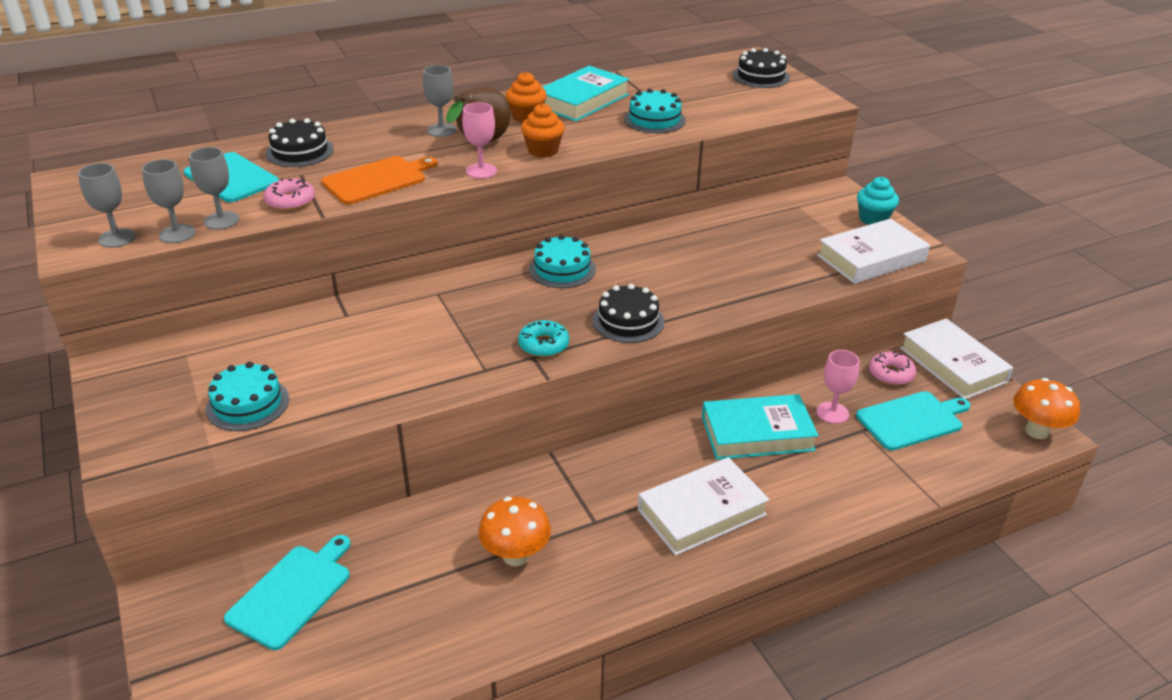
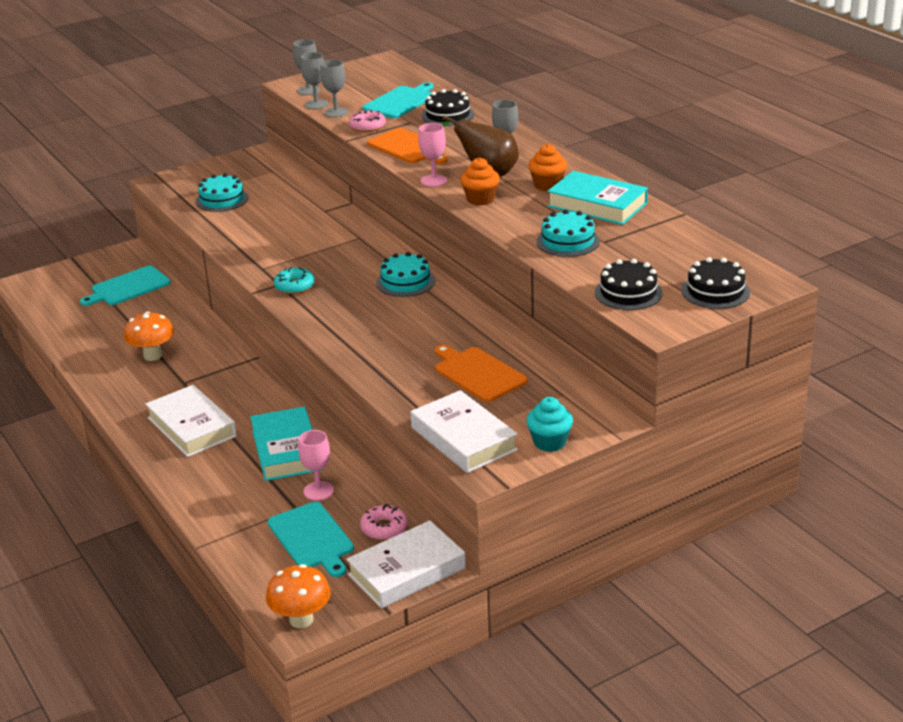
camera: 85 degrees right, 5 degrees down
(292, 593) = (128, 287): turquoise cutting board -> turquoise cutting board turned 120 degrees clockwise
(628, 321) = (331, 317): black cake -> black cake (628, 293)
(758, 242) = (478, 373): none -> orange cutting board

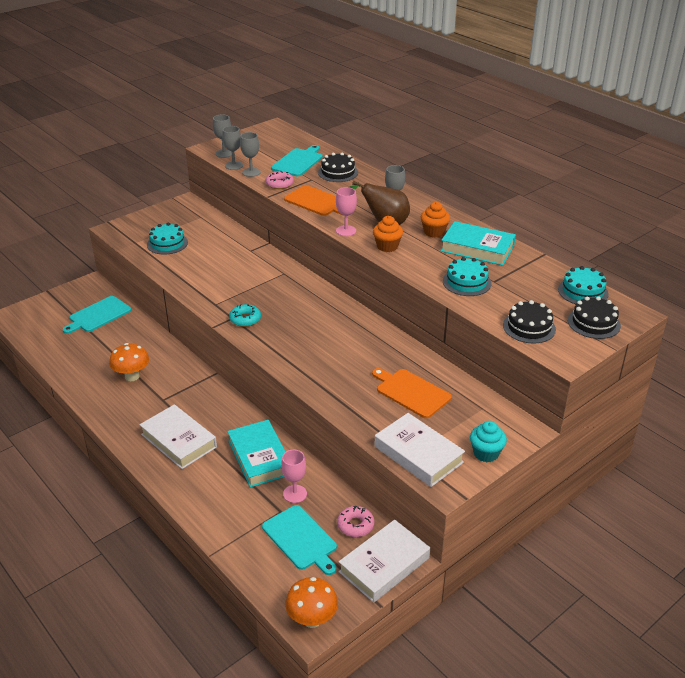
camera: 10 degrees left, 5 degrees up
(405, 282) = (331, 311): turquoise cake -> turquoise cake (583, 291)

